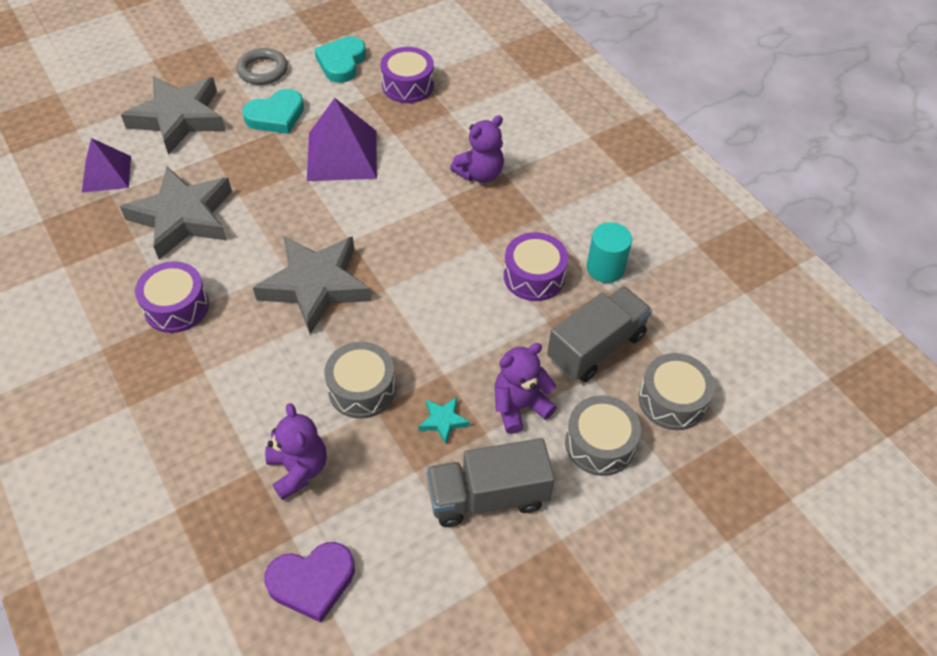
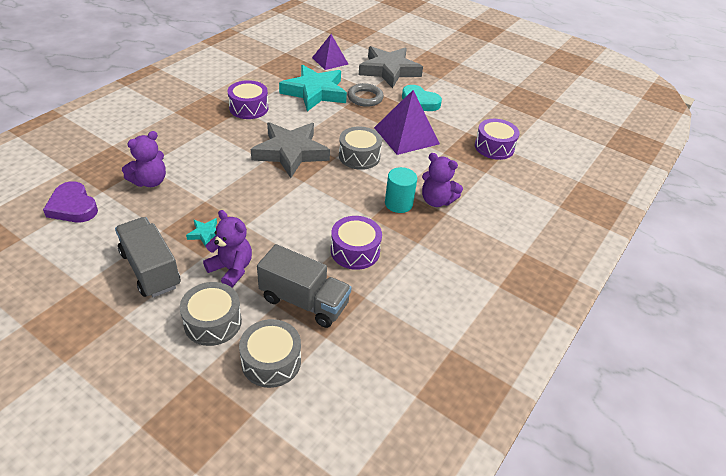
camera: 65 degrees right, 10 degrees down
(183, 217) = (314, 92): grey star -> turquoise star
(262, 70) = (453, 87): grey ring -> grey ring (365, 98)
(341, 63) = (489, 114): turquoise heart -> none
(362, 389) = (218, 191): grey drum -> grey drum (359, 156)
(605, 268) = (387, 291): turquoise cylinder -> turquoise cylinder (398, 203)

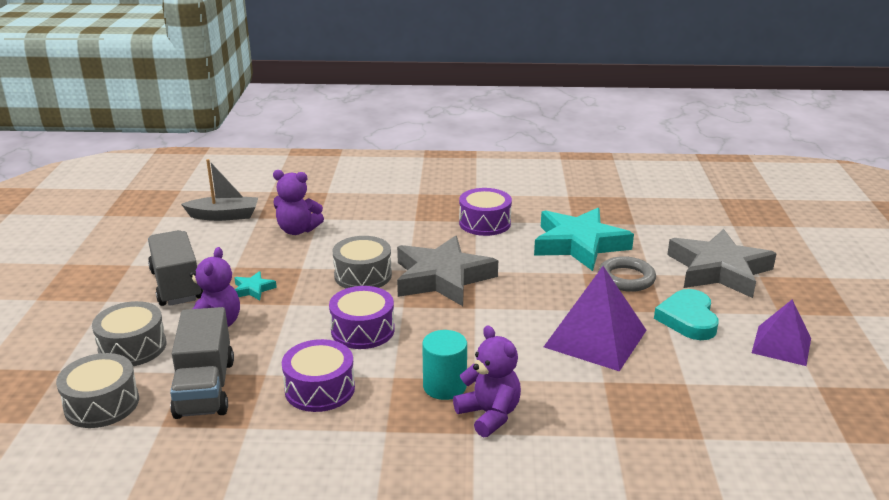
camera: 60 degrees right, 15 degrees down
(73, 206) = (224, 216): purple heart -> grey boat
(150, 269) = (177, 285): grey truck -> grey truck turned 45 degrees counterclockwise
(330, 61) = (661, 226): purple pyramid -> purple pyramid (781, 345)
(359, 156) = (499, 322): grey drum -> grey drum (363, 275)
(436, 201) = (489, 415): purple teddy bear -> purple teddy bear turned 150 degrees clockwise
(494, 147) = (689, 423): purple drum -> purple drum (362, 330)

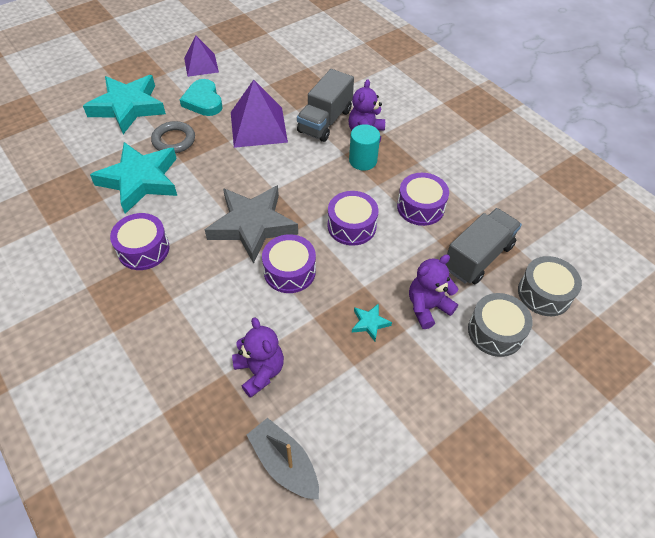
camera: 130 degrees left, 25 degrees up
(177, 285) = (415, 380): grey truck -> grey truck (325, 121)
(363, 275) = (289, 271): grey drum -> purple drum
(688, 319) = (203, 101): turquoise heart -> turquoise heart turned 105 degrees clockwise
(719, 270) = (128, 107): grey star -> turquoise star

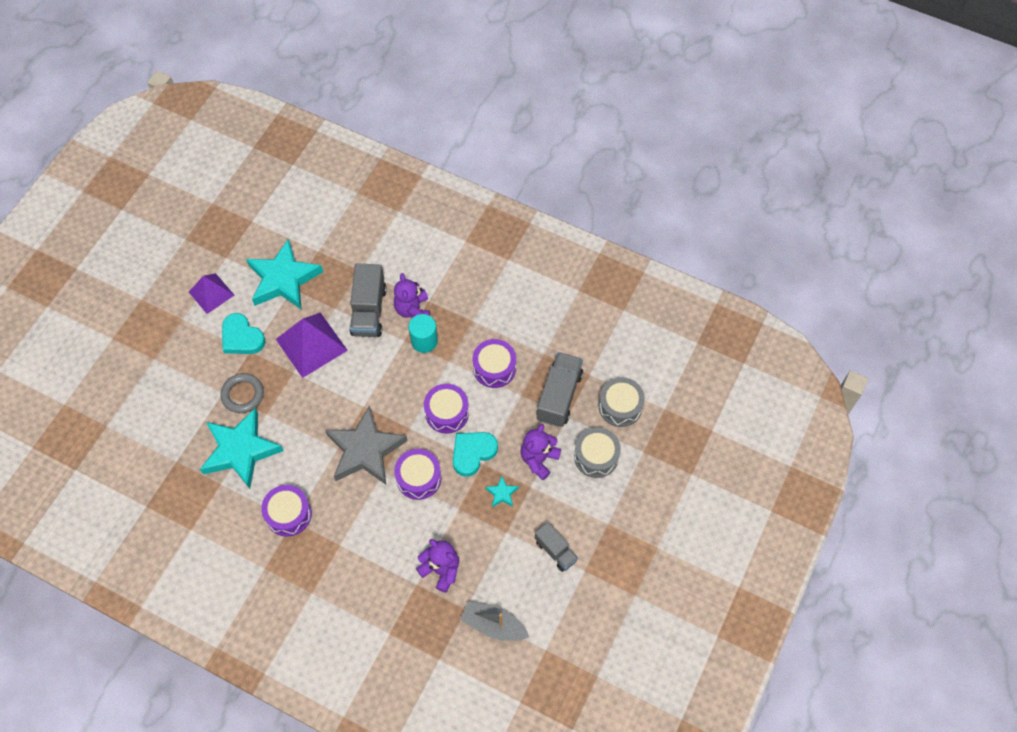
camera: 25 degrees left, 10 degrees up
(128, 107) = (173, 376): turquoise star -> turquoise star (283, 279)
(358, 272) = (473, 453): none -> turquoise heart
(402, 412) = (555, 551): none -> grey truck

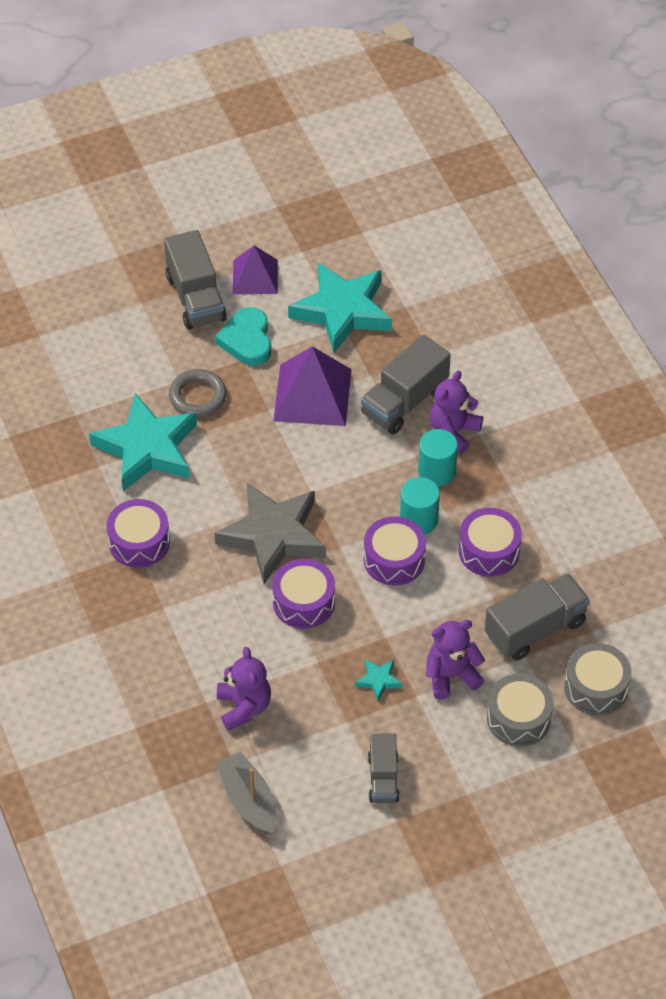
camera: 40 degrees right, 10 degrees down
(186, 332) = (195, 298): none -> grey truck
(439, 378) = (418, 520): none -> turquoise cylinder
(473, 453) = (384, 618): turquoise heart -> none

